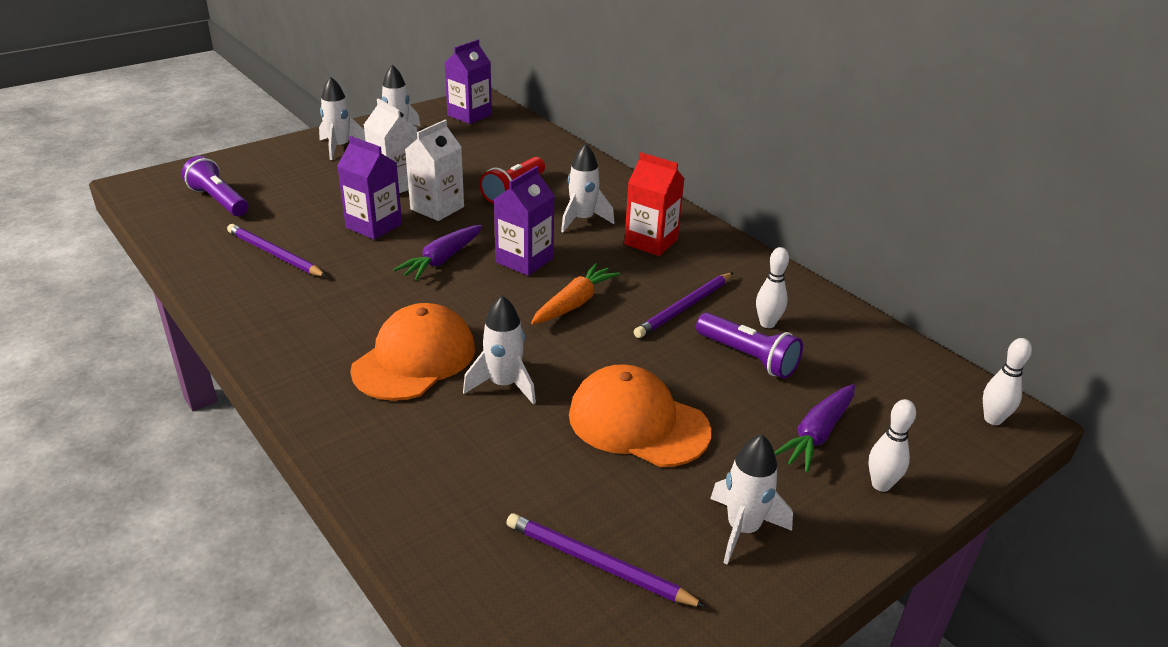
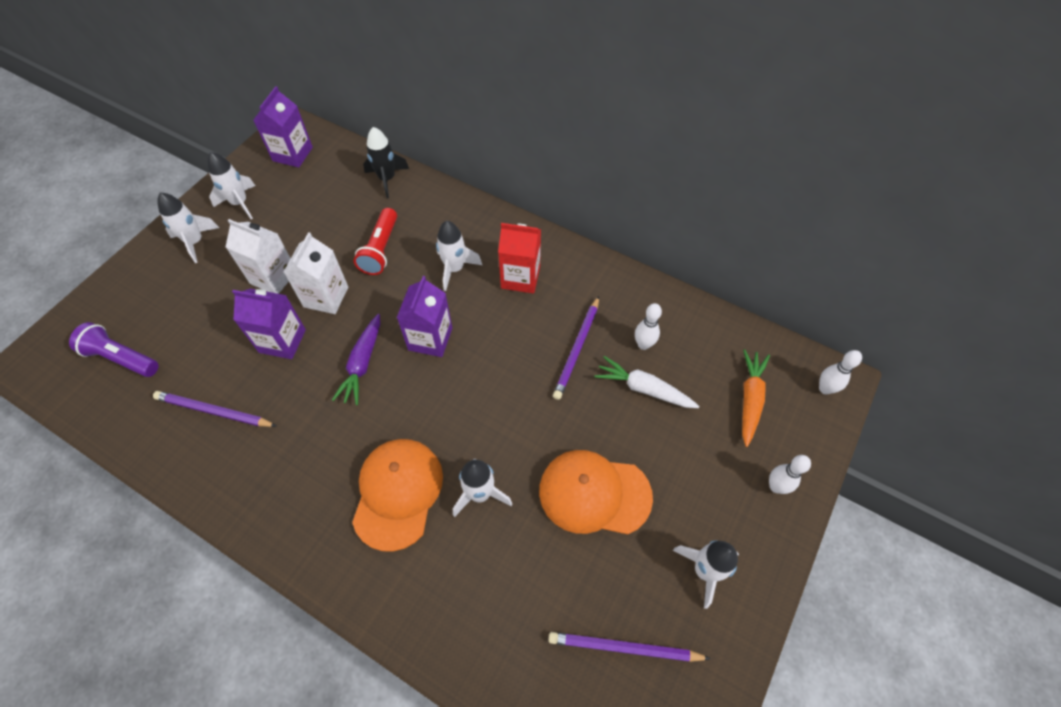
camera: 20 degrees left, 25 degrees up
(551, 148) = (387, 179): none -> black rocket
(574, 303) = (492, 377): orange carrot -> orange carrot (750, 399)
(748, 357) = (643, 388): purple flashlight -> white carrot
(817, 435) = (719, 453): purple carrot -> none

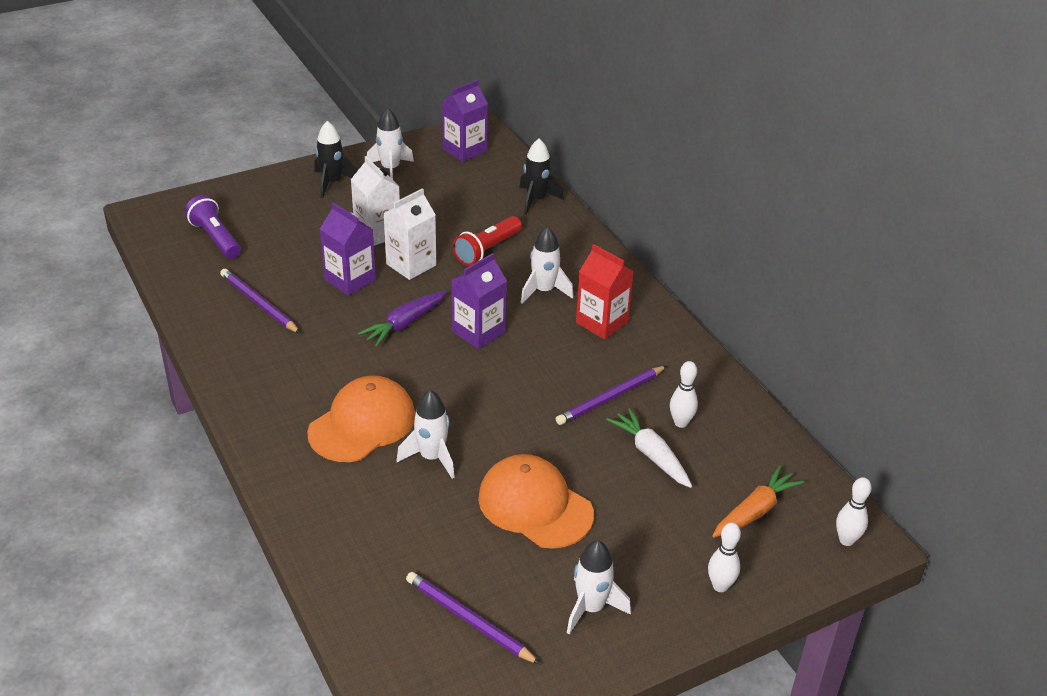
camera: 30 degrees right, 20 degrees down
(195, 242) = (332, 183): white rocket -> black rocket

